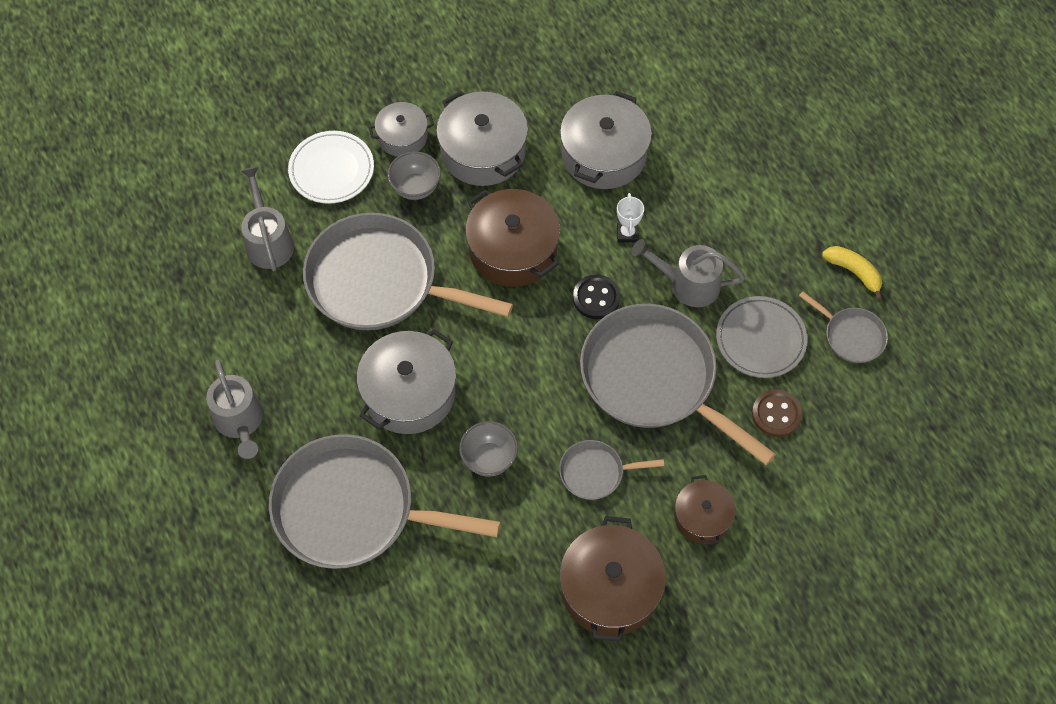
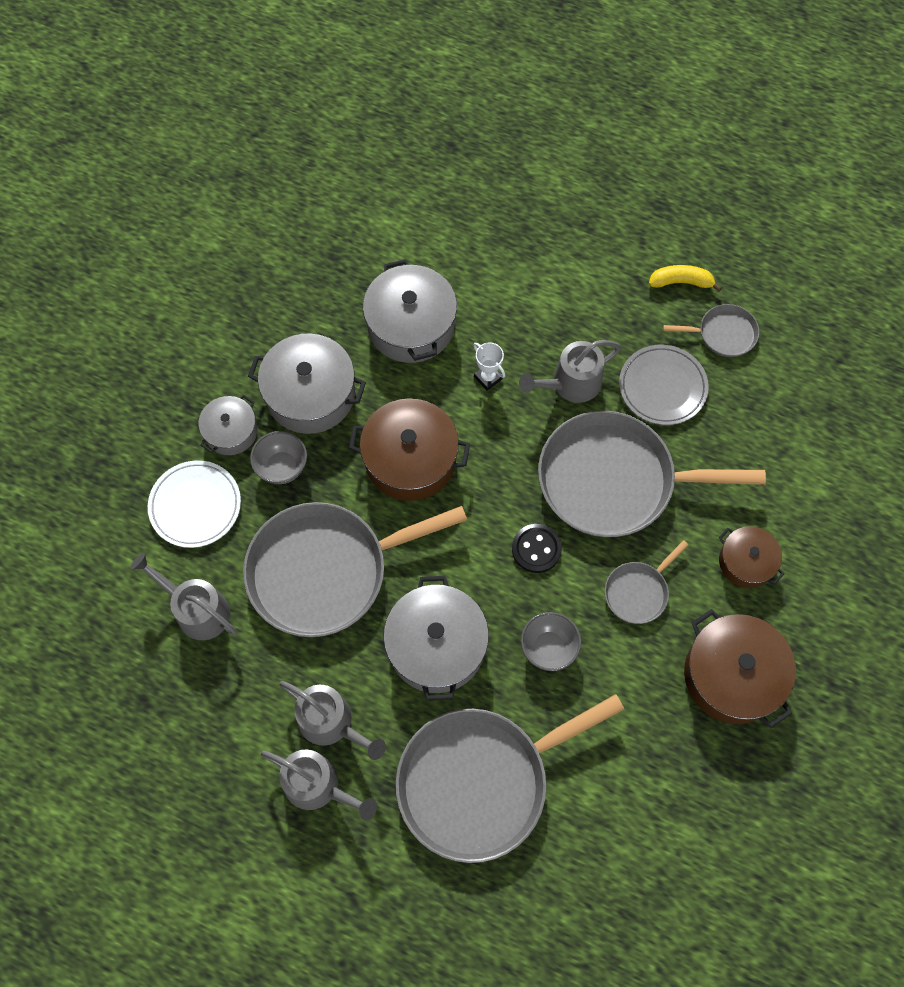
camera: 40 degrees left, 5 degrees up
(287, 387) = (331, 723): none -> grey watering can
(596, 298) = (511, 449): black button -> black button (536, 549)
(776, 414) = (725, 437): brown button -> none

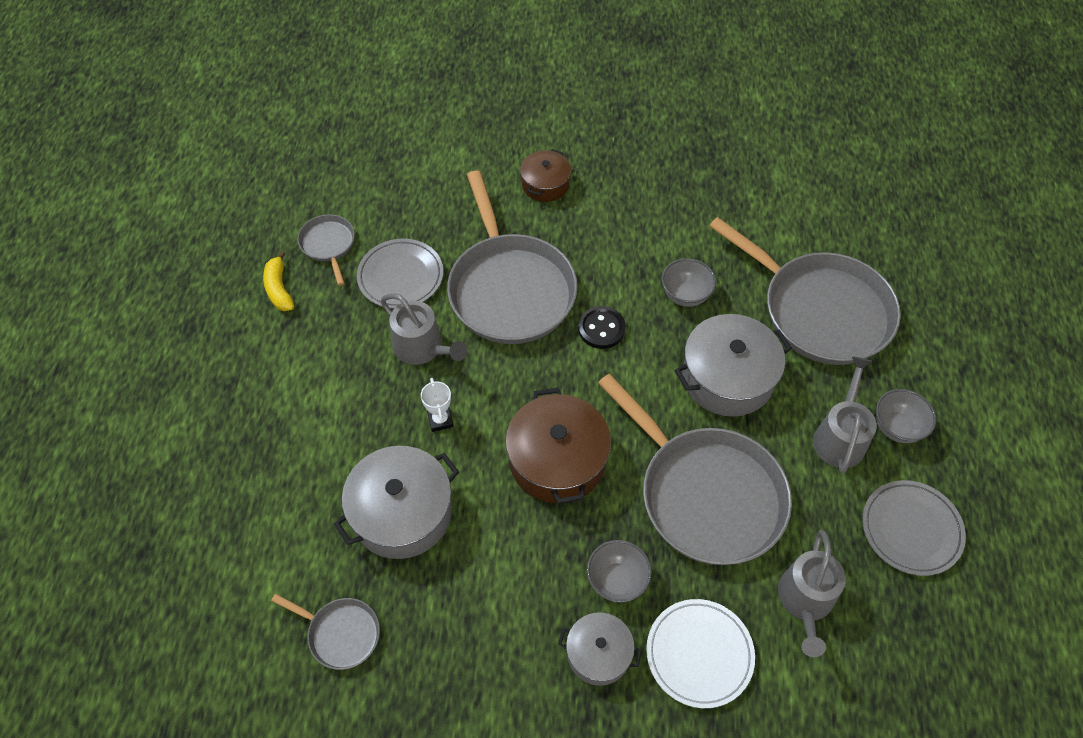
camera: 110 degrees left, 10 degrees down
(215, 738) = (911, 529): none -> grey plate
(310, 394) = (521, 585): grey pot -> none
(318, 785) = (897, 427): grey watering can -> grey bowl
(488, 378) = (440, 420): white trophy -> white trophy turned 45 degrees counterclockwise
(638, 592) = (605, 247): grey pan -> grey pan (341, 634)
(732, 675) = (644, 173): brown pot -> none

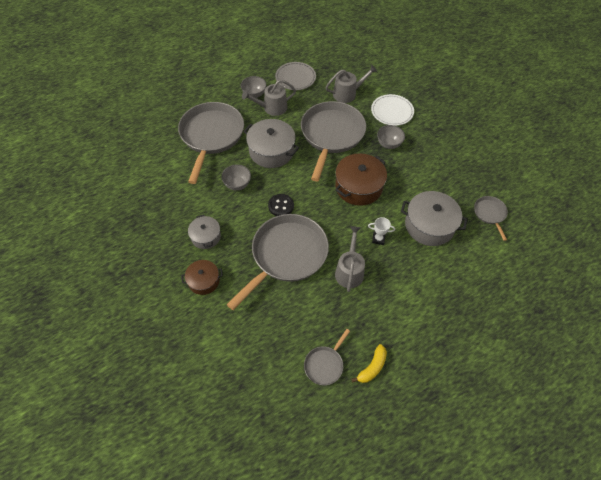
camera: 125 degrees left, 0 degrees up
(400, 276) = (317, 310): grey plate -> none
(440, 420) = (378, 239): white trophy -> white trophy turned 60 degrees clockwise
(598, 653) = (418, 136): grey pot -> grey pot (206, 236)

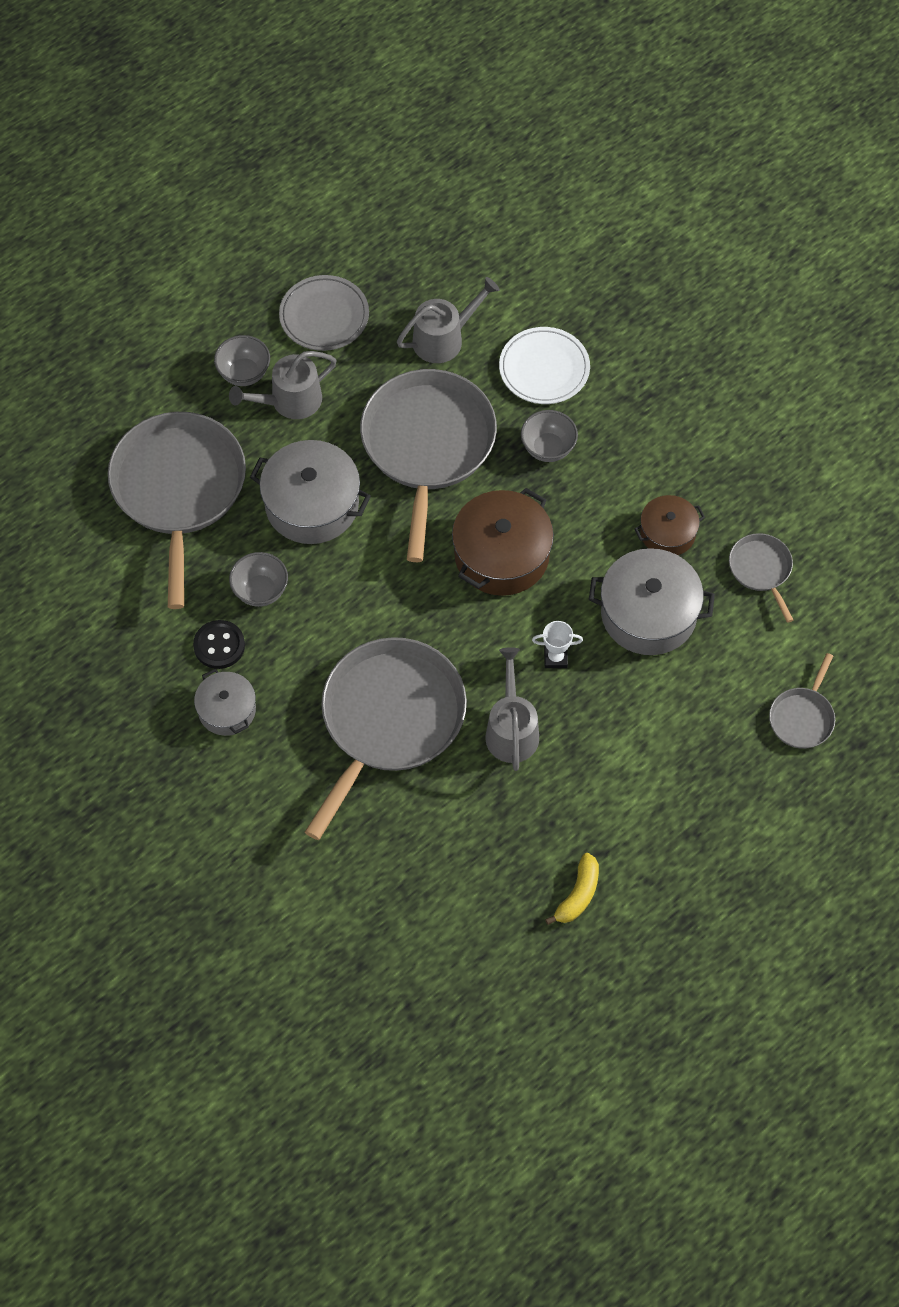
camera: 10 degrees left, 5 degrees up
(204, 281) = (246, 796): brown pot -> brown pot (667, 533)
(281, 206) = (357, 622): black button -> black button (219, 645)
(324, 365) = (496, 905): grey pan -> grey pan (802, 718)

